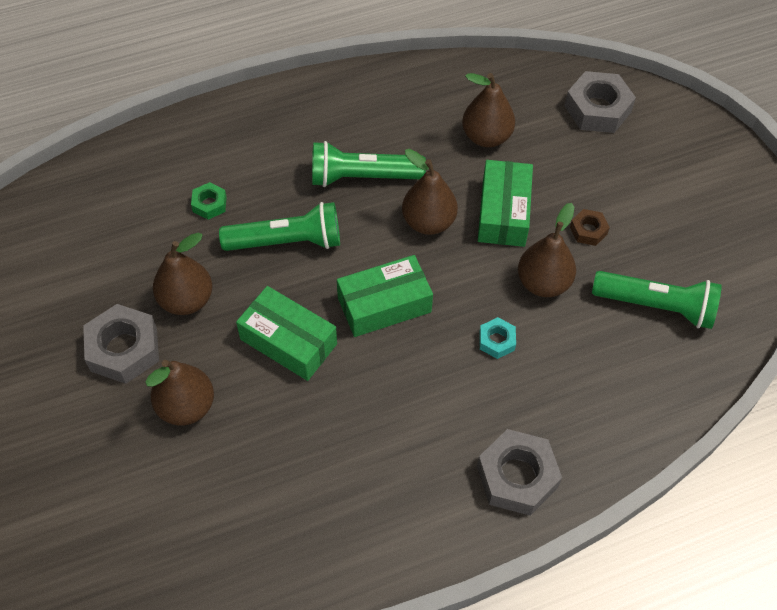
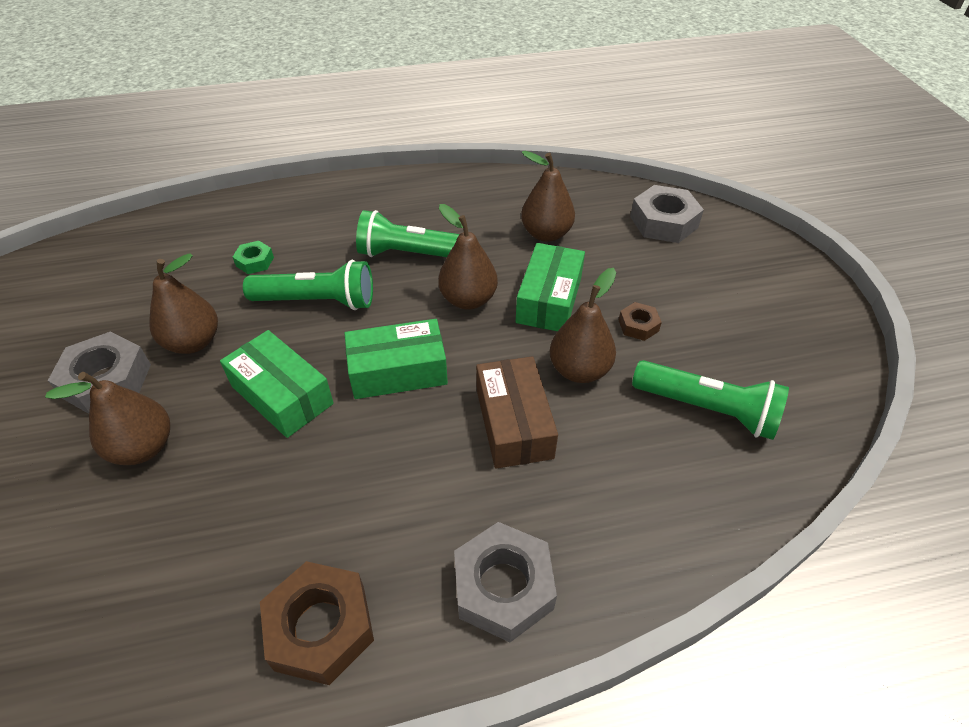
camera: 10 degrees right, 10 degrees down
(387, 526) = (321, 627): none -> brown nut
(496, 341) = (513, 423): turquoise nut -> brown box

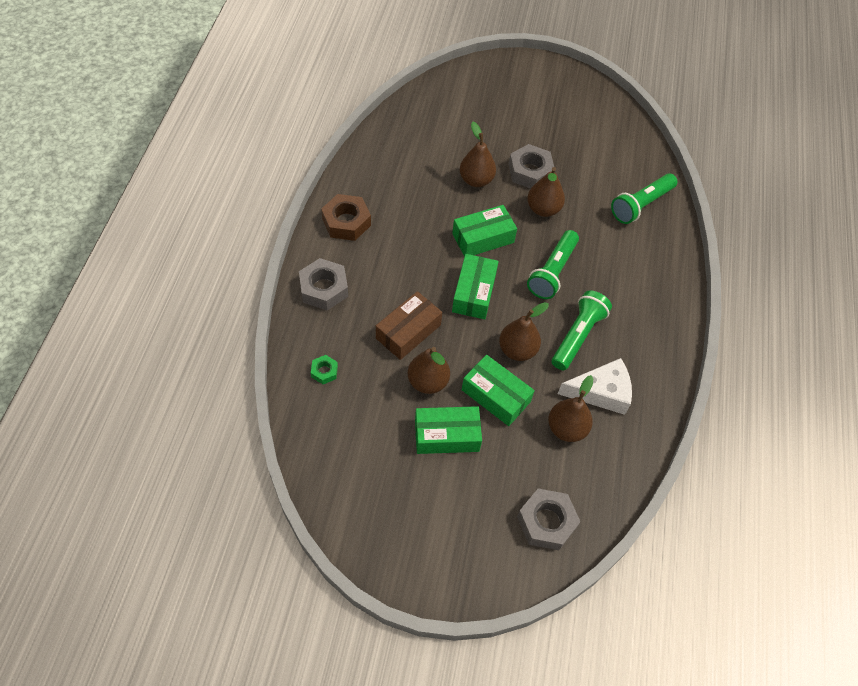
camera: 110 degrees right, 10 degrees up
(255, 261) = (606, 250): green nut -> green nut (324, 371)
(479, 220) = (601, 392): none -> white cheese
(513, 423) = (408, 331): brown box -> brown box turned 60 degrees counterclockwise
(638, 325) = (447, 435): brown nut -> green box
(707, 409) = (364, 432): green flashlight -> green flashlight (641, 205)

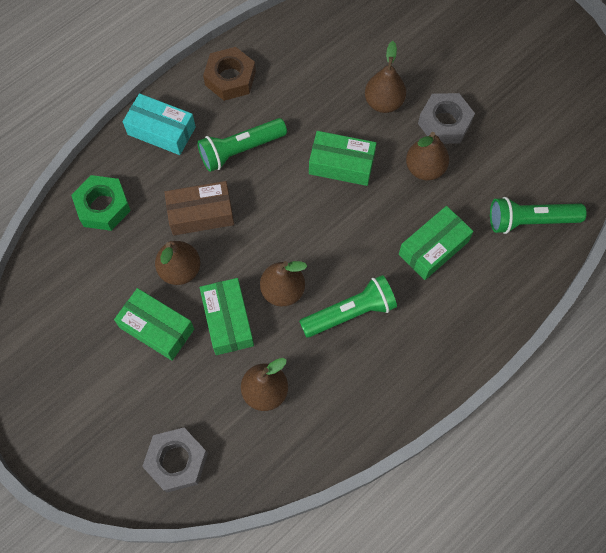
camera: 40 degrees right, 10 degrees up
(324, 289) = (161, 131): grey nut -> turquoise box
(324, 371) = (103, 206): green nut -> green nut, size x1.91
(474, 293) = (288, 213): green box -> green box (433, 248)
(552, 272) = (380, 236): green flashlight -> green flashlight (240, 150)
(601, 392) = (326, 379): white cheese -> none

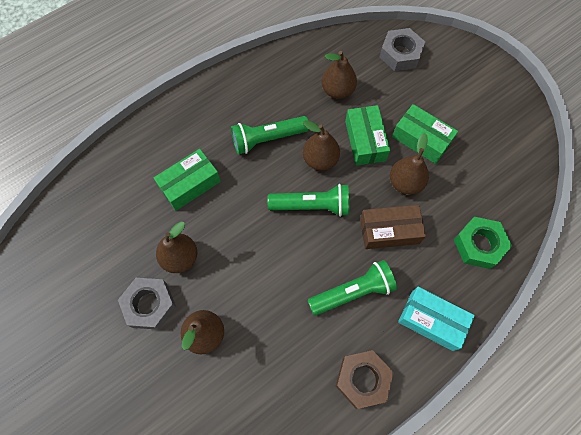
camera: 175 degrees left, 0 degrees up
(341, 164) = (257, 268): green box -> none
(530, 221) = (100, 201): green flashlight -> green flashlight (312, 206)

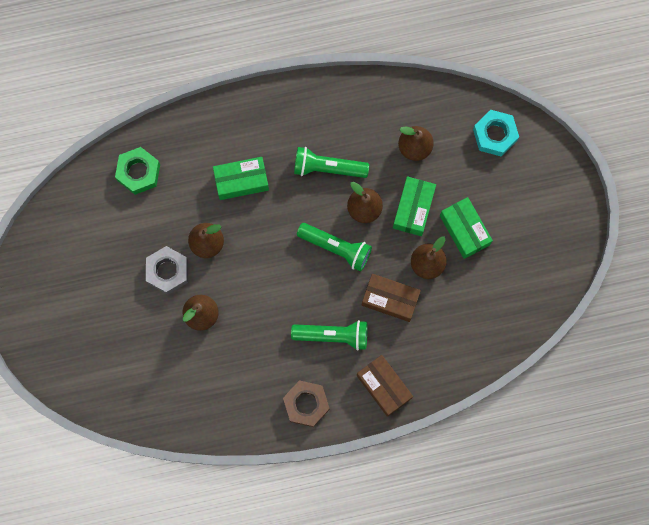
camera: 25 degrees right, 10 degrees up
(400, 54) = (495, 135): grey nut -> turquoise nut
(431, 321) = (384, 386): turquoise box -> brown box
(479, 245) = (458, 345): green nut -> green nut (138, 172)

